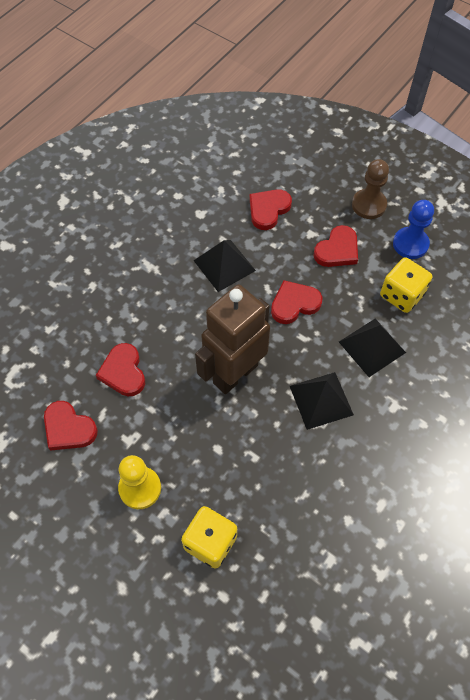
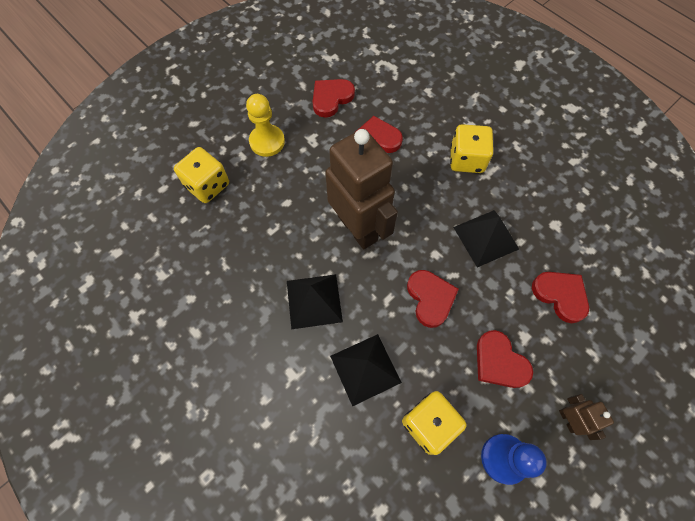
camera: 100 degrees right, 5 degrees up
(138, 286) = (466, 160): none -> yellow dice
(369, 205) = (568, 419): brown pawn -> brown robot

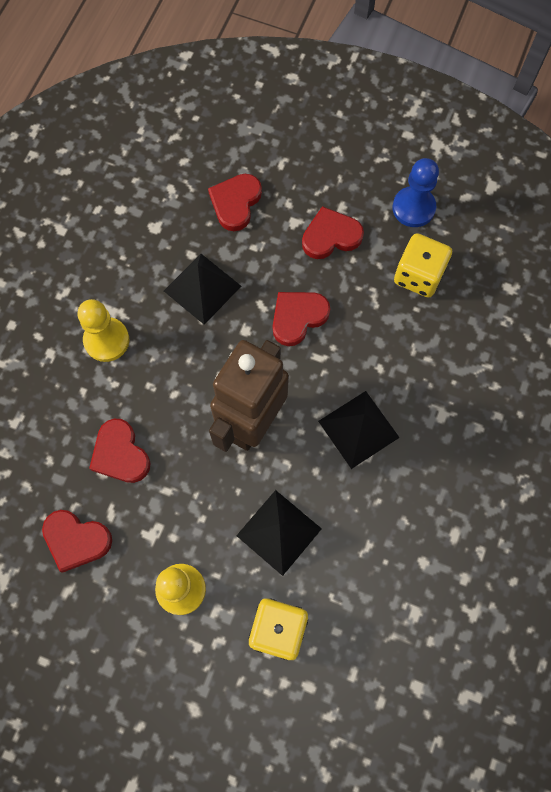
camera: 115 degrees left, 5 degrees up
(365, 369) = (400, 349): black pyramid -> black pyramid (278, 532)
(466, 160) = (106, 340): yellow dice -> yellow pawn
(499, 362) = (331, 236): red heart -> red heart turned 135 degrees counterclockwise
(568, 419) = (353, 168): brown robot -> none

